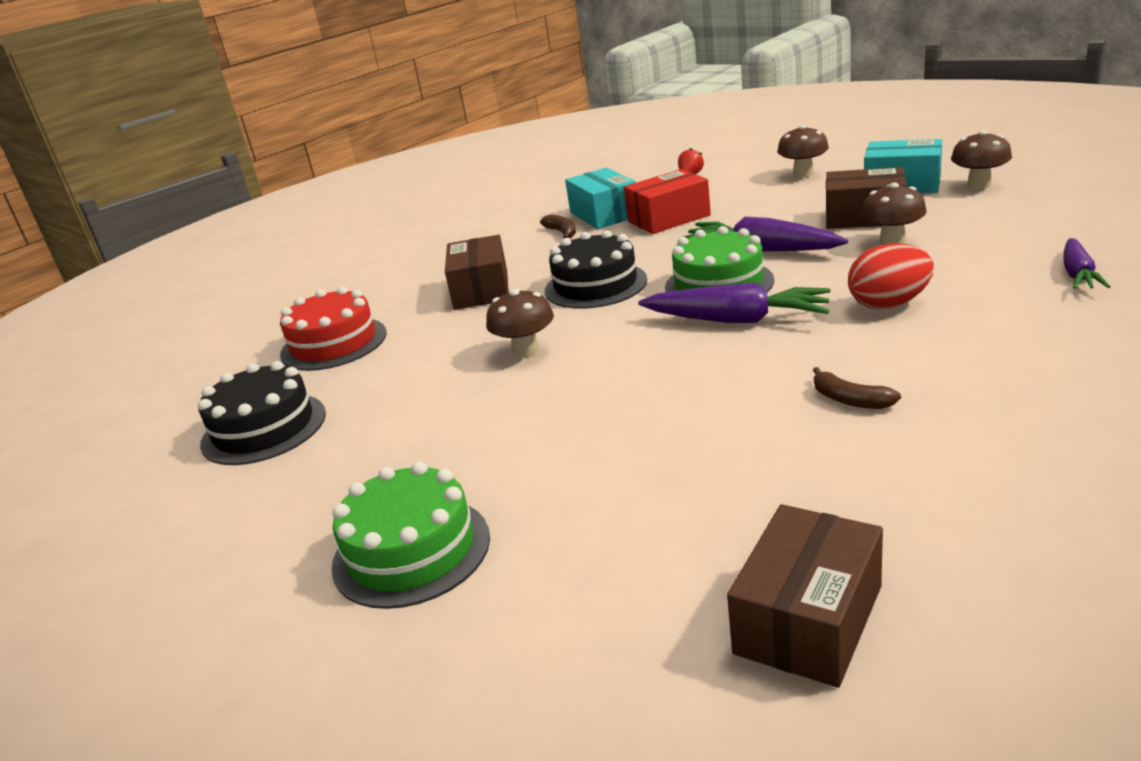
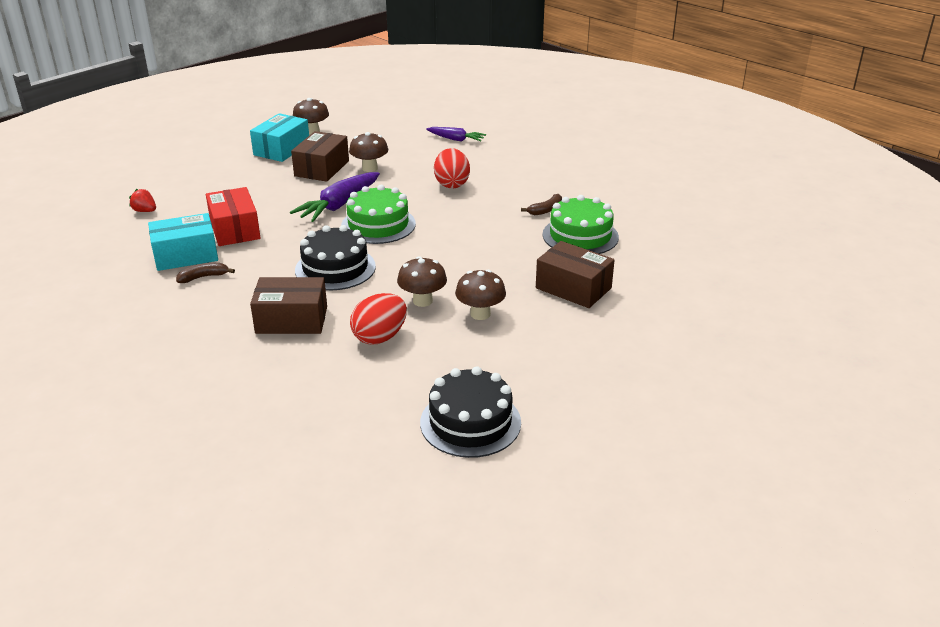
camera: 90 degrees left, 5 degrees up
(334, 343) = (335, 398): red cake -> none
(411, 551) = (639, 342): green cake -> green cake (580, 236)
(444, 342) = (380, 337): none -> red egg
(737, 320) = (436, 225): purple carrot -> none
(803, 174) = (212, 172): brown mushroom -> brown mushroom (480, 314)
(808, 619) = (701, 243): brown box -> brown box (573, 288)

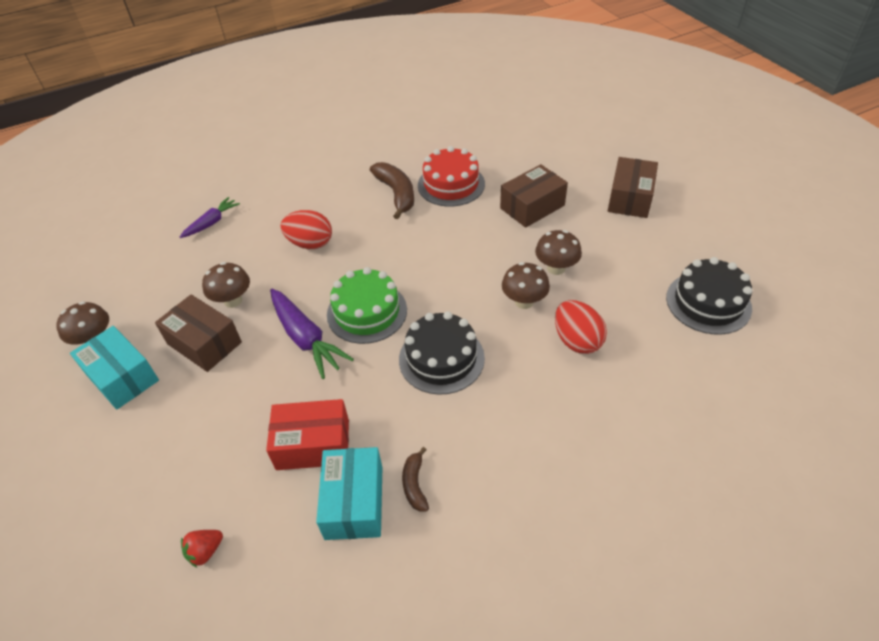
camera: 70 degrees left, 15 degrees up
(291, 320) = (530, 406): brown box -> brown box (630, 198)
(546, 210) = (396, 194): brown banana -> brown banana, size x1.80
(580, 236) = (451, 184): green cake -> red cake

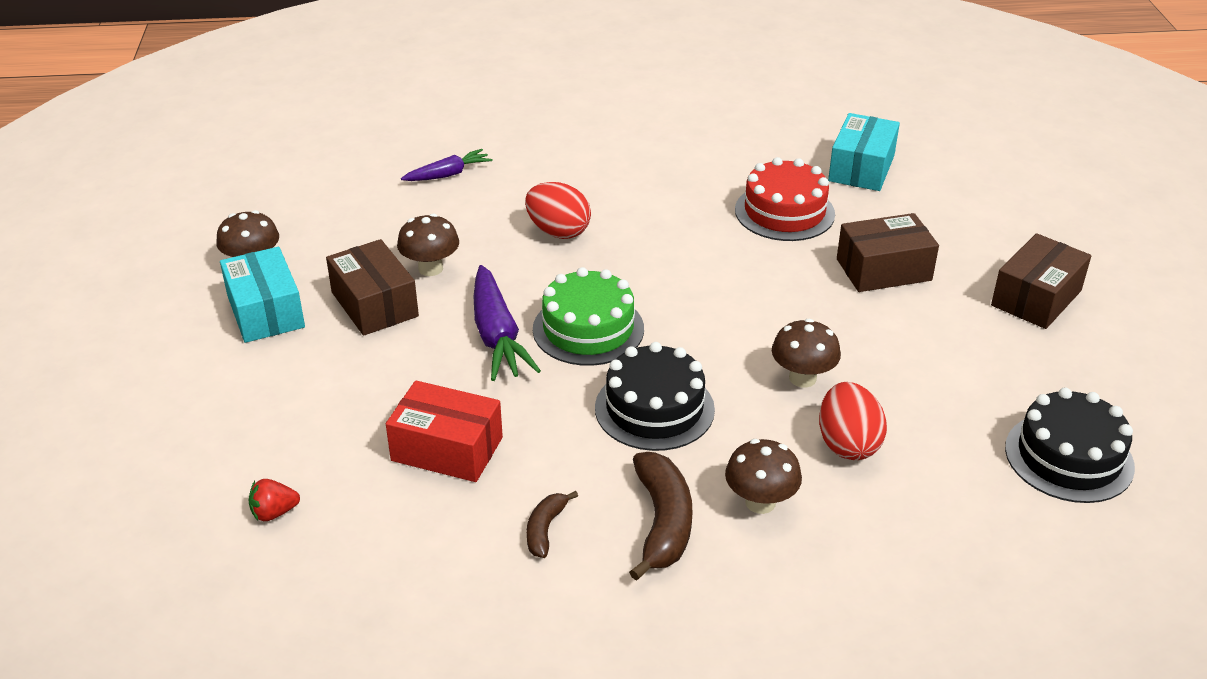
camera: 20 degrees right, 10 degrees down
(354, 502) = (463, 522): turquoise box -> turquoise box (861, 168)
(396, 194) = (703, 204): brown banana -> brown banana (662, 523)
(556, 268) = (871, 352): brown mushroom -> brown mushroom (760, 502)

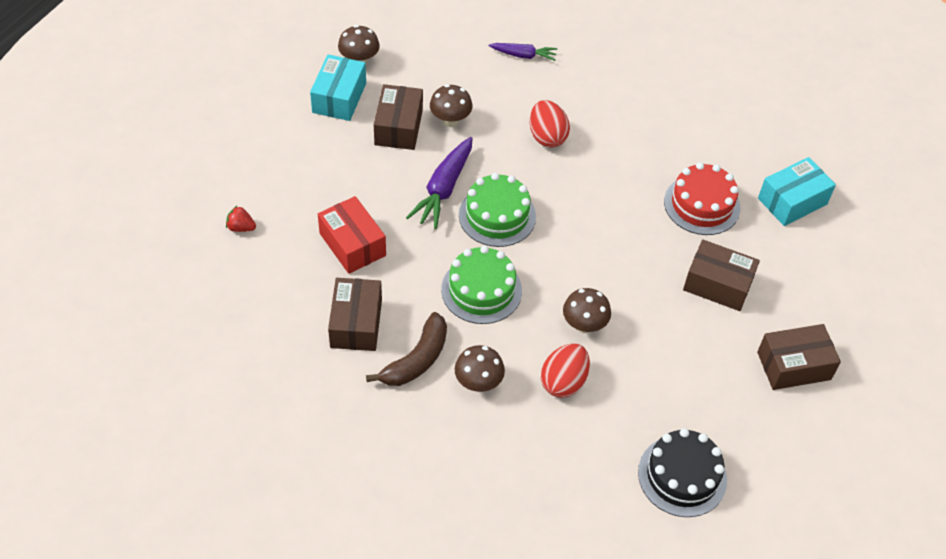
camera: 35 degrees right, 15 degrees up
(545, 529) = (356, 323): brown banana -> brown box
(654, 408) = (481, 290): black cake -> green cake

